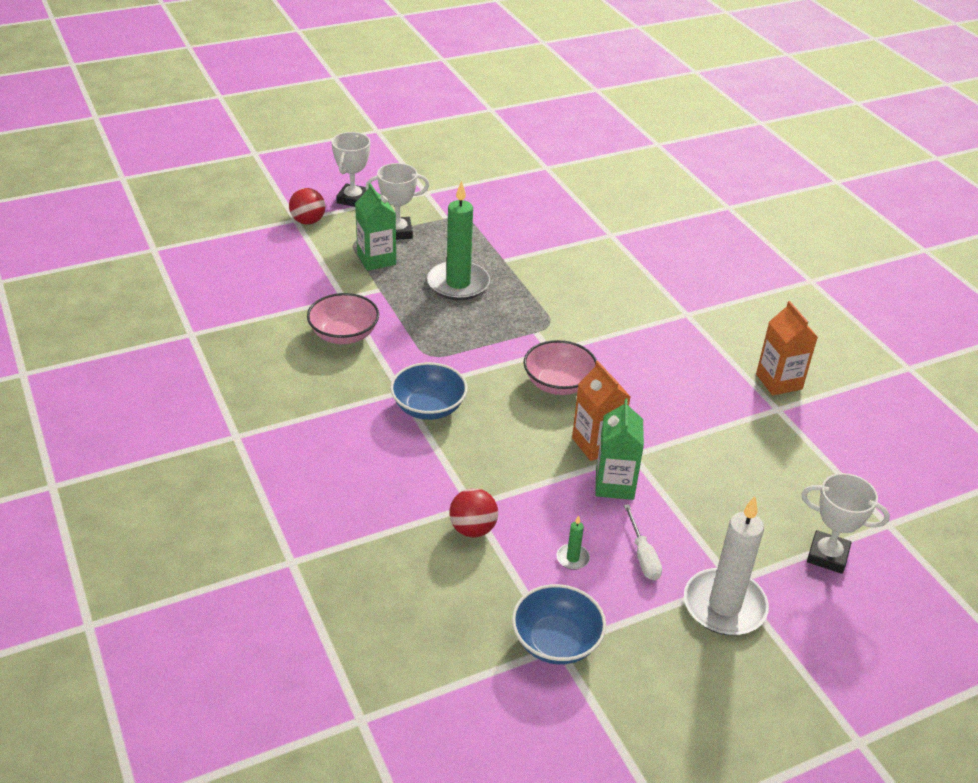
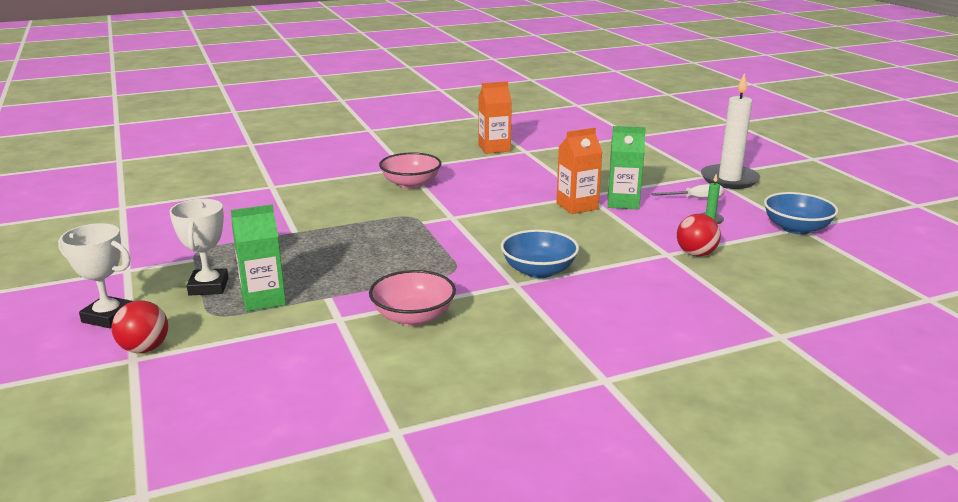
camera: 85 degrees left, 15 degrees down
(458, 284) = (331, 254): green candle -> none
(558, 383) = (499, 216): pink bowl -> pink bowl (411, 184)
(827, 556) = (669, 151): white trophy -> none

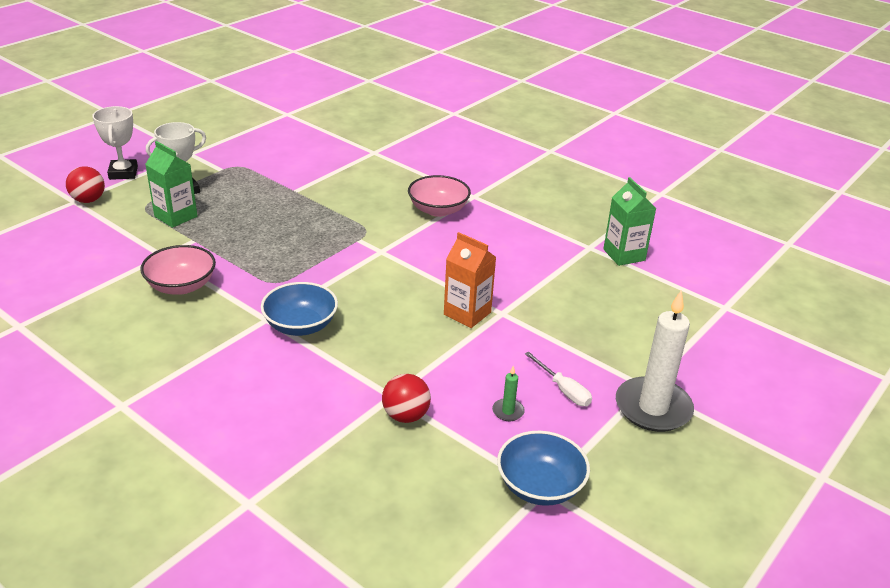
camera: 60 degrees right, 10 degrees up
(494, 148) = (576, 227): orange carton -> none
(623, 203) = (503, 341): green carton -> green carton (624, 255)

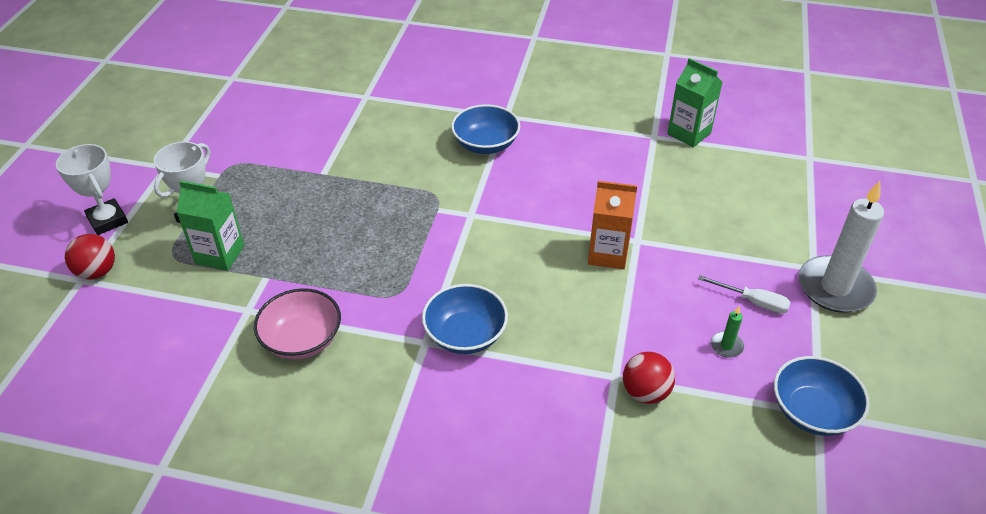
camera: 25 degrees left, 10 degrees up
(438, 210) = (485, 144): pink bowl -> blue bowl

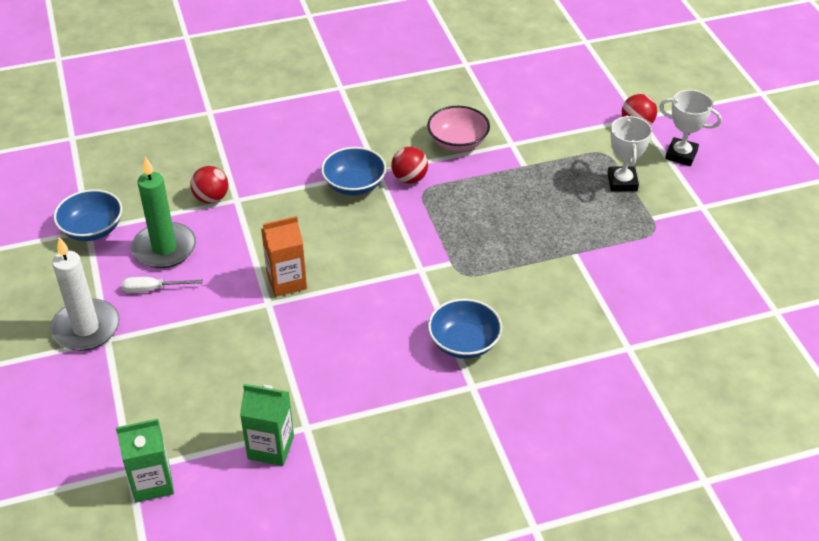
camera: 150 degrees right, 0 degrees up
(220, 255) = (573, 166): green carton -> green carton (152, 483)
(398, 315) = (409, 178): none -> red ball
(726, 346) = (164, 248): green candle -> green candle, size x2.43

